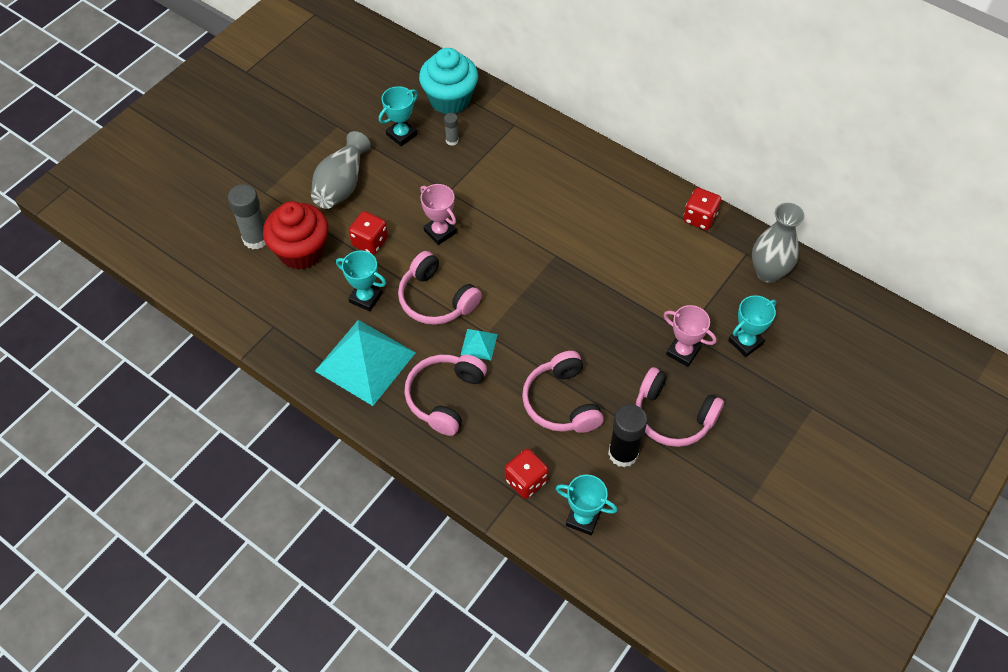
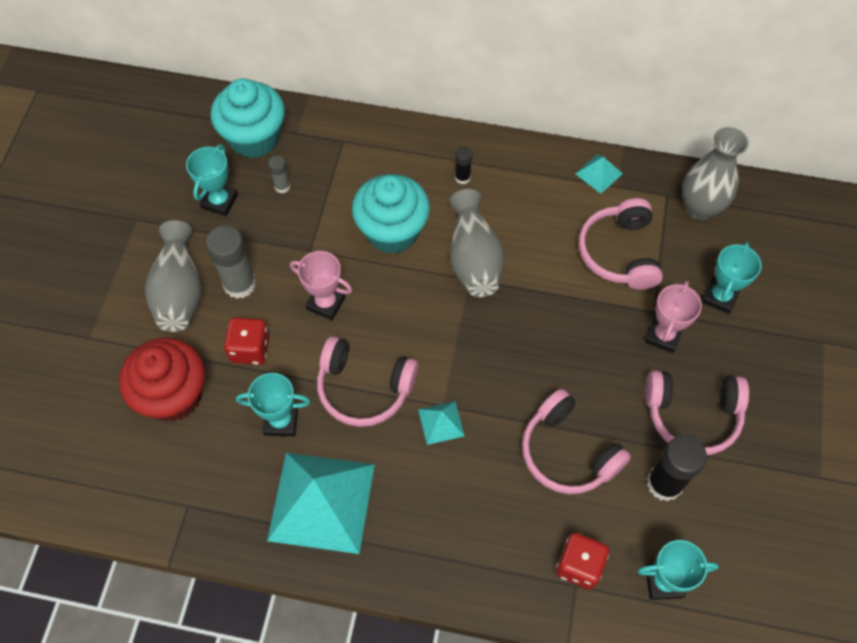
camera: 25 degrees left, 5 degrees up
(256, 238) = (108, 401): grey glue stick -> grey glue stick (239, 284)
(444, 397) = (436, 504): pink headphones -> pink headphones (619, 253)
(516, 201) = (392, 231): none -> turquoise cupcake
(566, 242) = (474, 258): none -> grey vase
(590, 182) = (462, 177): none -> black glue stick
(683, 352) = (663, 335): pink trophy -> pink trophy turned 75 degrees counterclockwise
(699, 218) = (598, 173): red dice -> turquoise pyramid

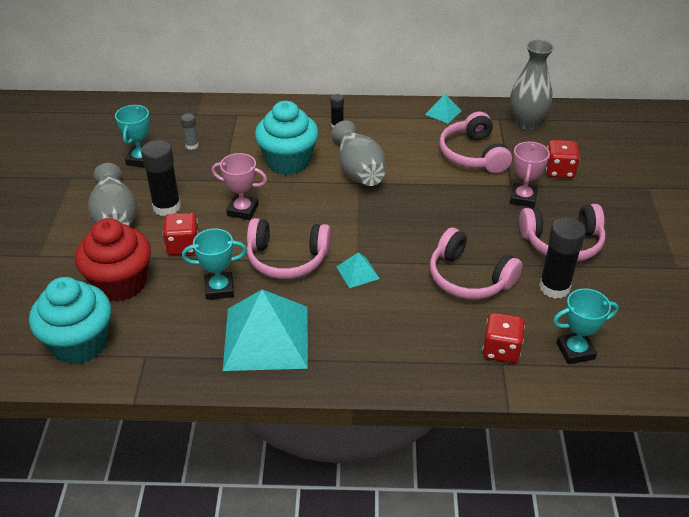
camera: 10 degrees left, 20 degrees down
(239, 284) = (167, 207): grey glue stick -> black glue stick
(254, 138) = (163, 120): turquoise cupcake -> turquoise cupcake (79, 343)
(719, 297) = (559, 171): turquoise trophy -> red dice

